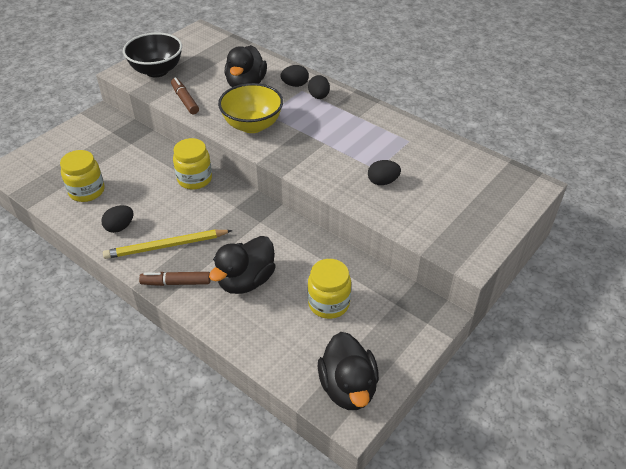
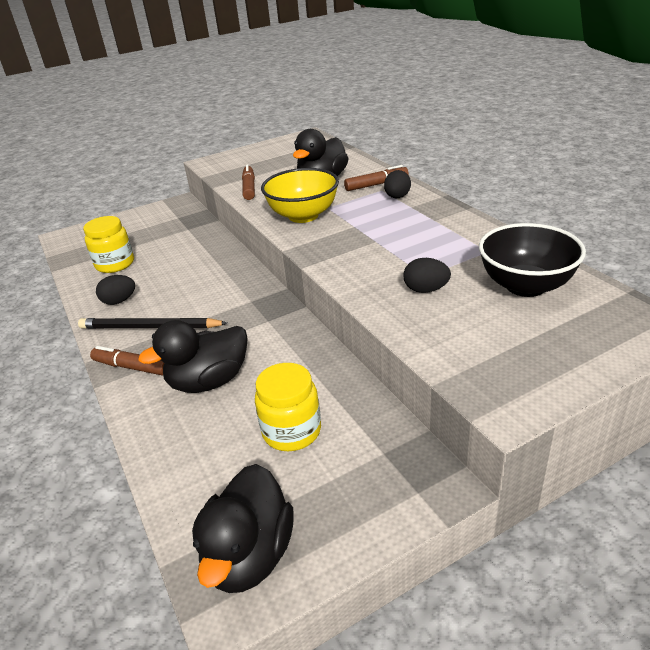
camera: 25 degrees right, 10 degrees down
(157, 71) = (241, 163): black bowl -> black bowl (525, 286)
(166, 246) = (149, 327): yellow pencil -> black pencil
(194, 179) = (226, 268): yellow jar -> none
(295, 85) = (376, 184): black egg -> brown marker

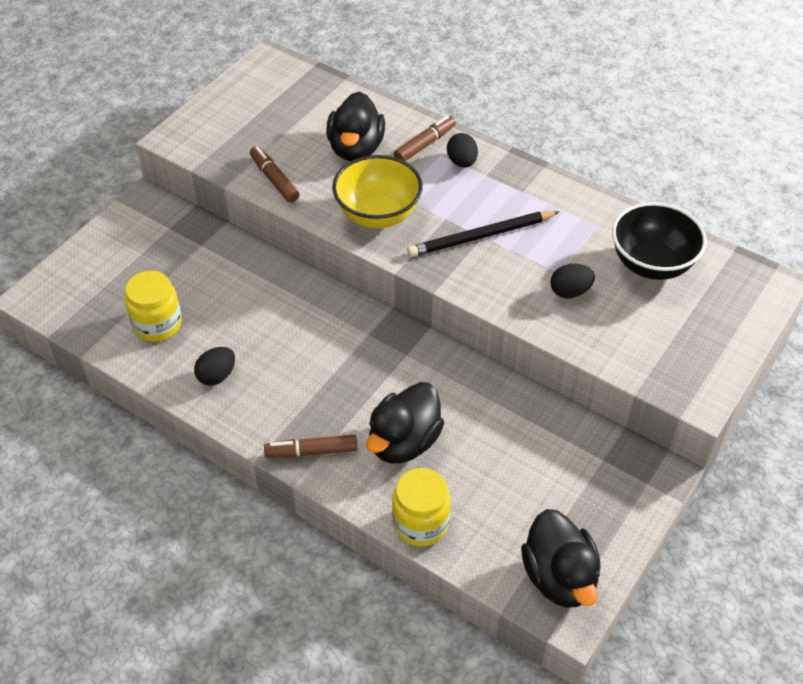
camera: 30 degrees left, 15 degrees up
(149, 327) = (286, 400): black pencil -> black pencil (481, 237)
(291, 431) = (517, 466): yellow jar -> yellow jar (420, 523)

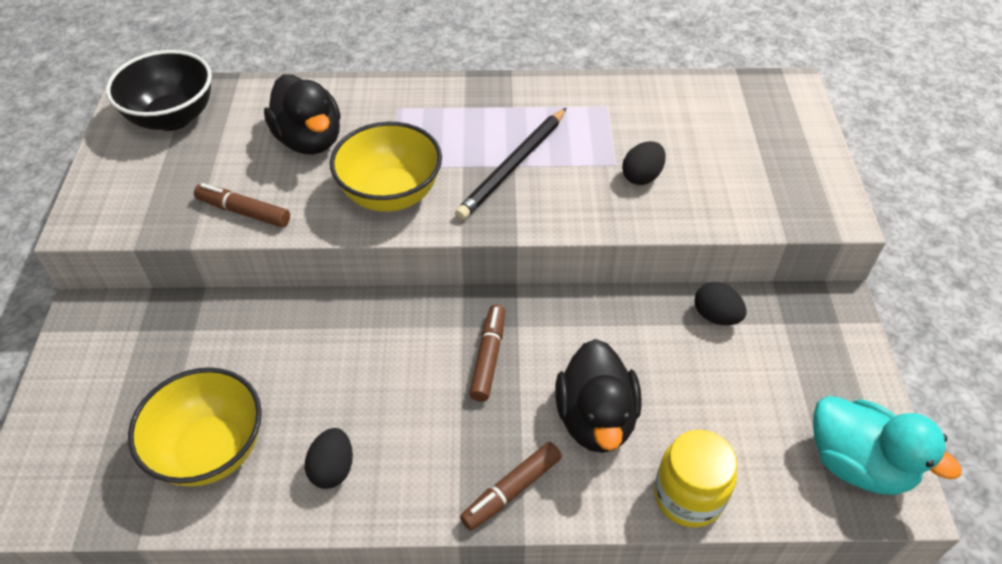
camera: 35 degrees left, 0 degrees up
(157, 324) = (211, 450): yellow jar -> yellow bowl
(425, 144) = (379, 105): brown marker -> brown marker (488, 357)
(462, 162) = (430, 105): black egg -> black egg (716, 316)
(559, 577) = (858, 464): black duck -> turquoise duck
(651, 264) = (685, 117): black bowl -> black bowl (173, 117)

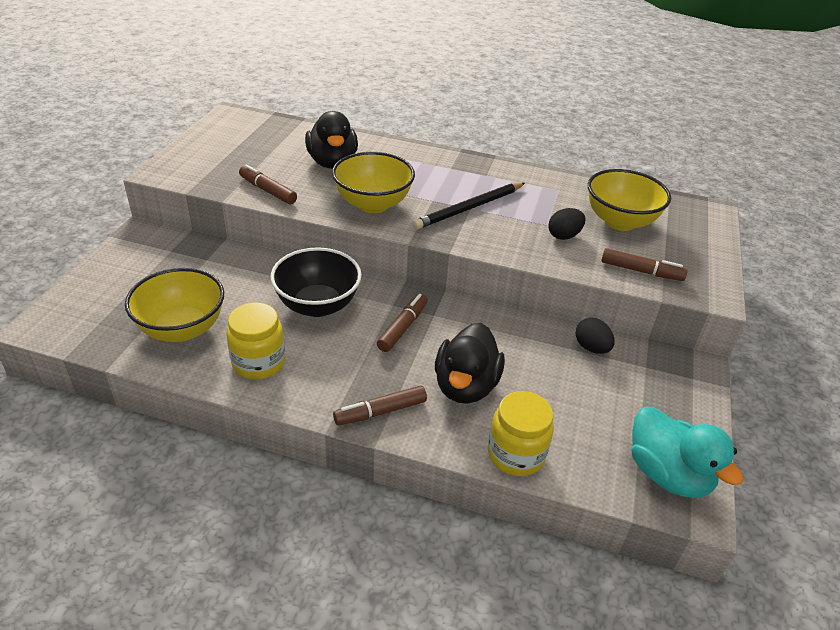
camera: 15 degrees right, 10 degrees down
(173, 117) = (248, 131): black bowl -> black bowl (317, 305)
(333, 469) = (258, 362): black egg -> yellow jar
(697, 135) = (620, 221): none -> yellow bowl
(748, 204) = (641, 271): none -> brown marker

